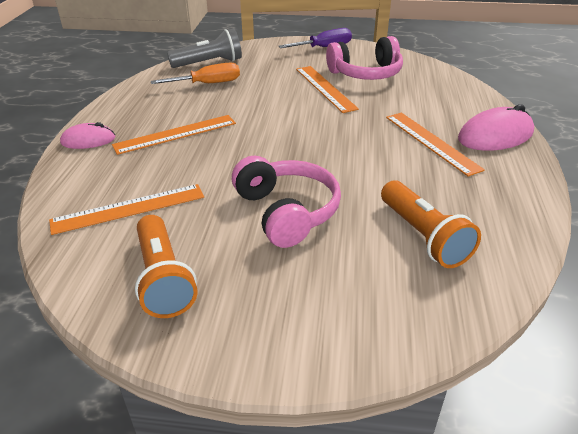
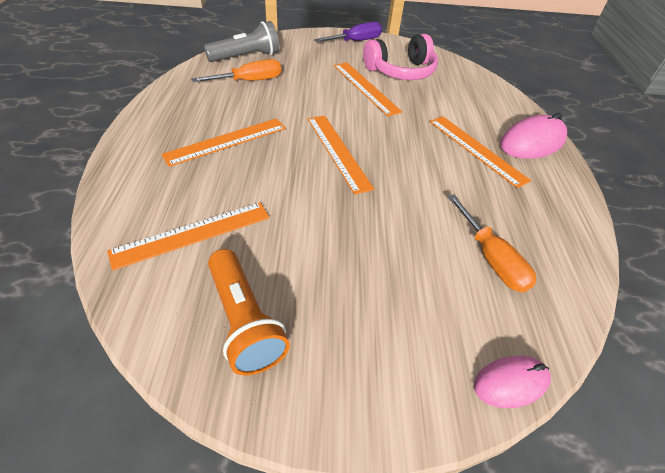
camera: 10 degrees left, 10 degrees up
(88, 140) = (135, 149): pink mouse -> pink mouse (510, 382)
(284, 143) = (338, 151): none -> orange ruler
(286, 212) = (355, 233): pink headphones -> none
(423, 236) = (491, 258): orange flashlight -> orange screwdriver

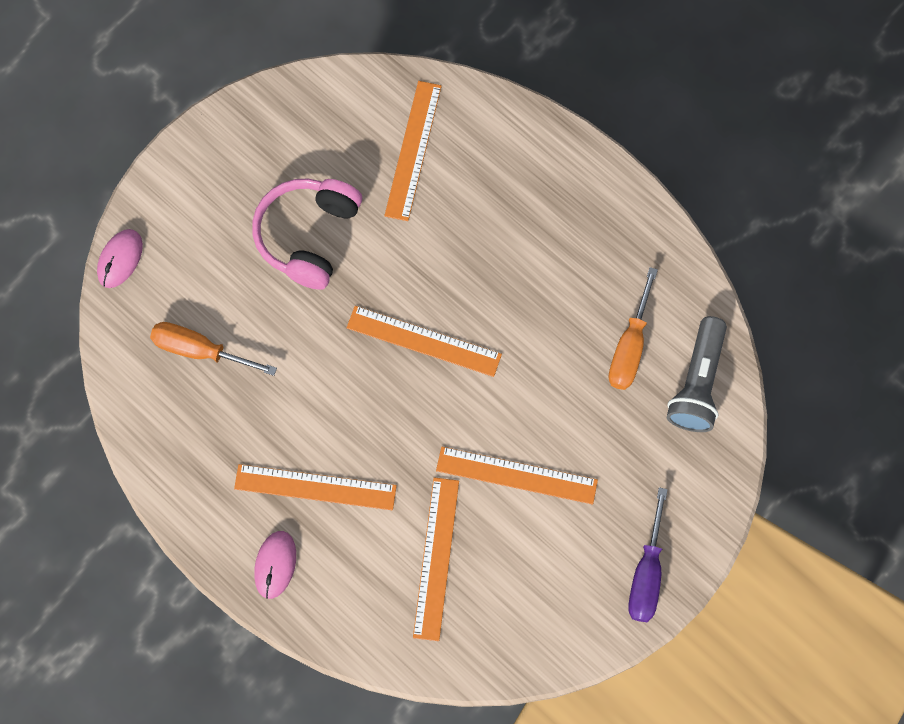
camera: 135 degrees right, 25 degrees up
(226, 141) = (522, 248): orange ruler -> orange ruler (436, 558)
(244, 321) = (302, 137): orange flashlight -> none
(401, 71) = (521, 559): pink headphones -> pink headphones (308, 236)
(532, 142) = (275, 565): pink mouse -> pink mouse, size x0.62

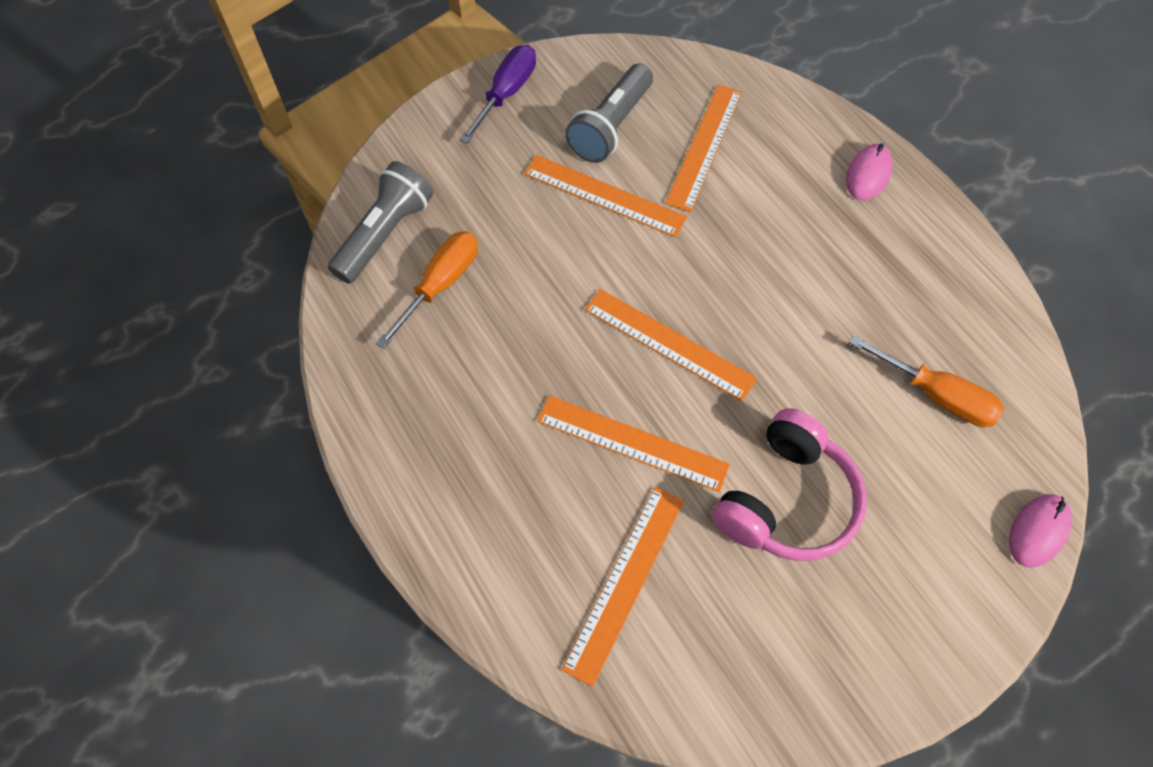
camera: 165 degrees left, 10 degrees down
(315, 487) = (817, 230): orange ruler -> orange ruler (632, 442)
(532, 558) = (611, 127): none -> grey flashlight

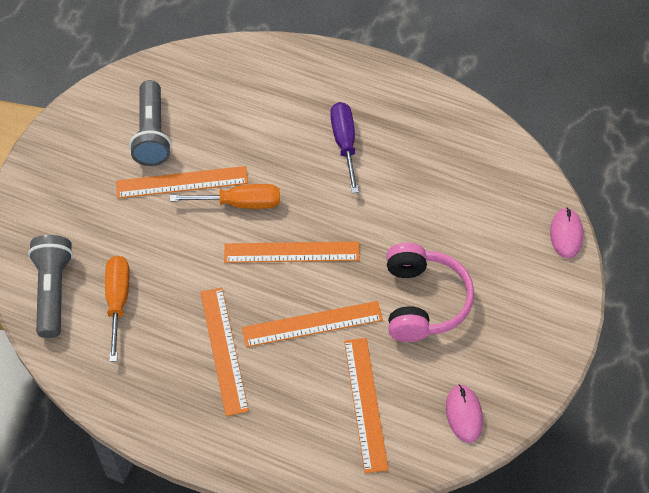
camera: 35 degrees left, 5 degrees down
(506, 94) = (62, 150): purple screwdriver -> purple screwdriver (344, 144)
(704, 146) = (223, 113): orange ruler -> orange ruler (223, 350)
(868, 174) = (338, 76): pink mouse -> pink mouse (464, 414)
(936, 395) = (465, 190): orange screwdriver -> orange screwdriver (240, 203)

